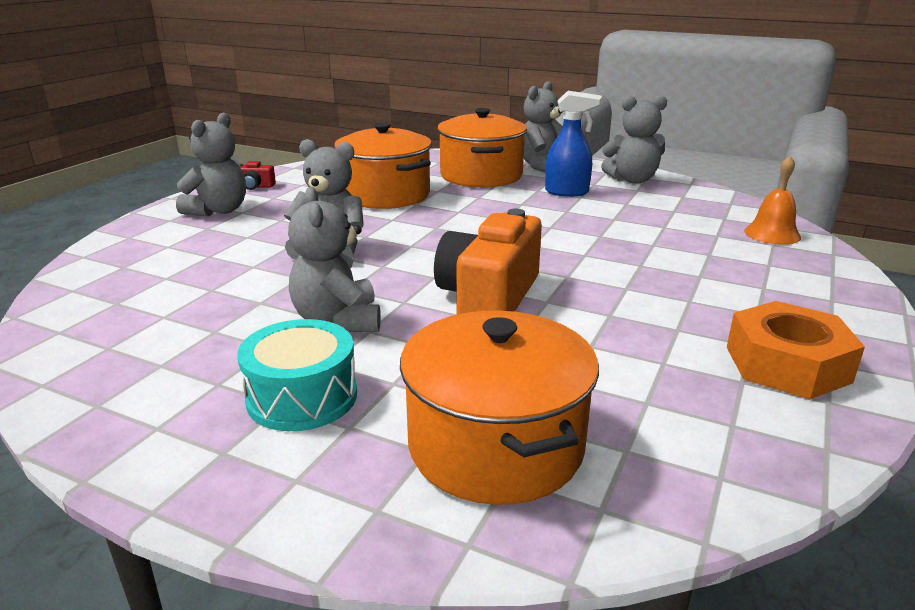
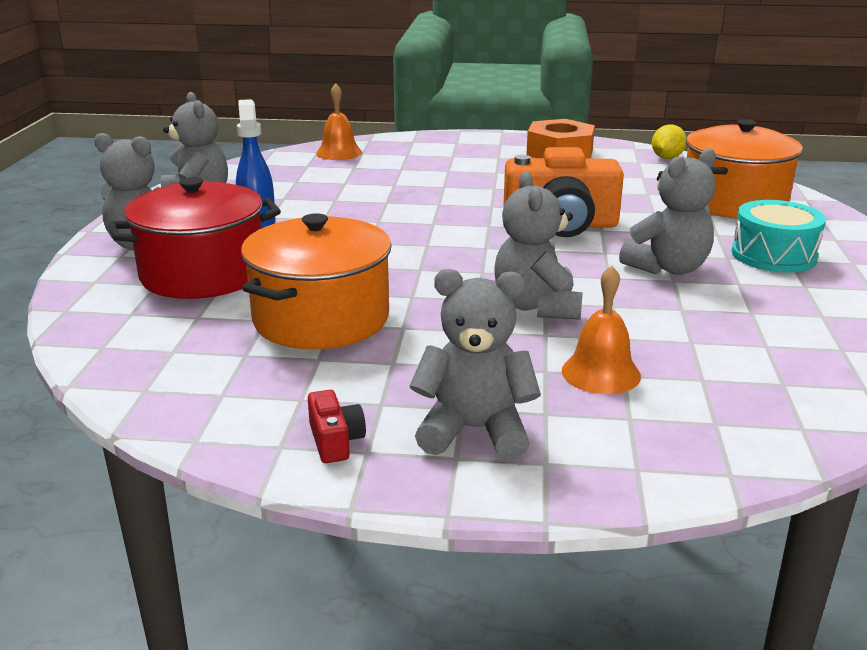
camera: 110 degrees left, 0 degrees up
(220, 250) = (601, 373): none -> orange bell
(481, 175) = (203, 274): orange pot -> red pot
(757, 465) = (667, 158): none -> yellow lemon

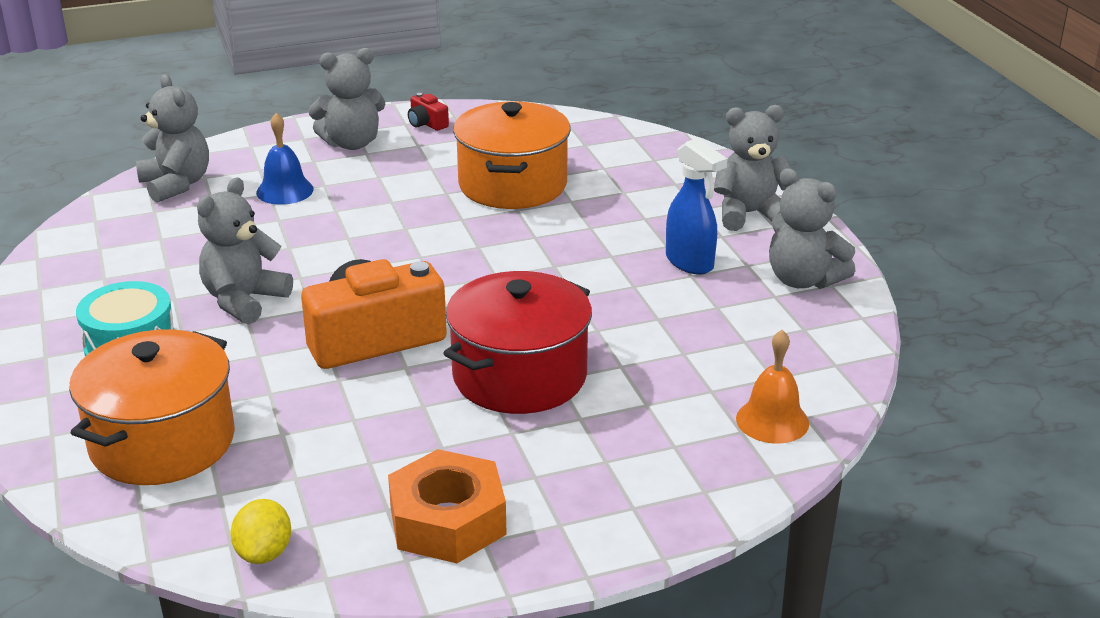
camera: 155 degrees right, 5 degrees up
(203, 274) = (653, 199): red pot -> red pot (519, 376)
(537, 306) = (353, 231): grey teddy bear -> grey teddy bear (176, 185)
(601, 373) = (285, 191): orange bell -> blue bell

